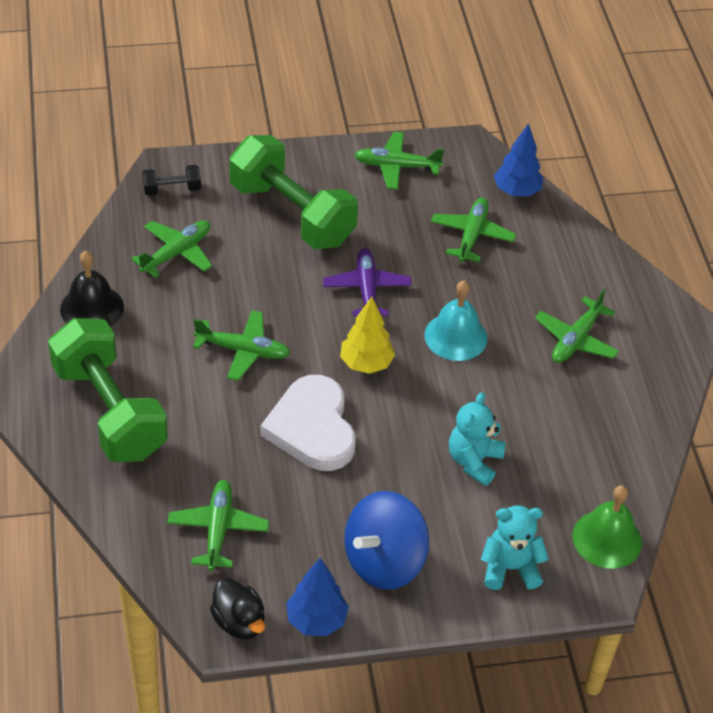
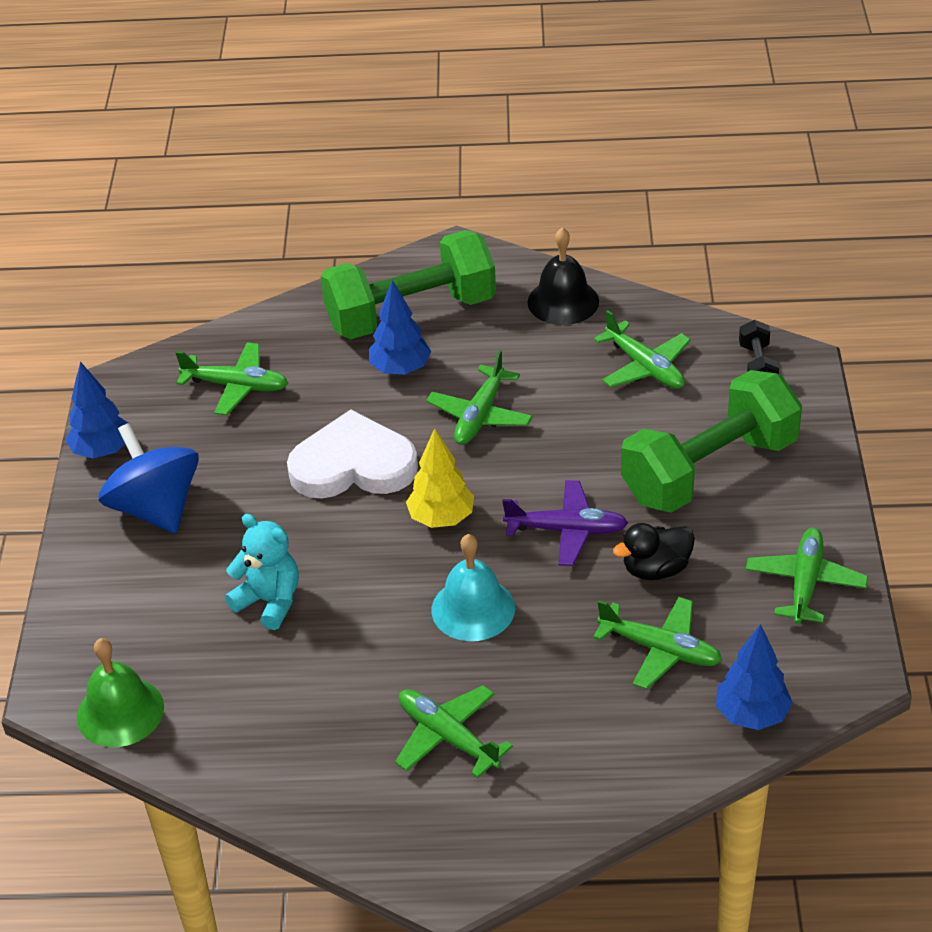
camera: 105 degrees right, 5 degrees down
(187, 410) = (400, 369): none -> blue tree
(239, 622) = (121, 396): black duck -> black duck (656, 569)
(510, 568) = (111, 613): turquoise teddy bear -> none

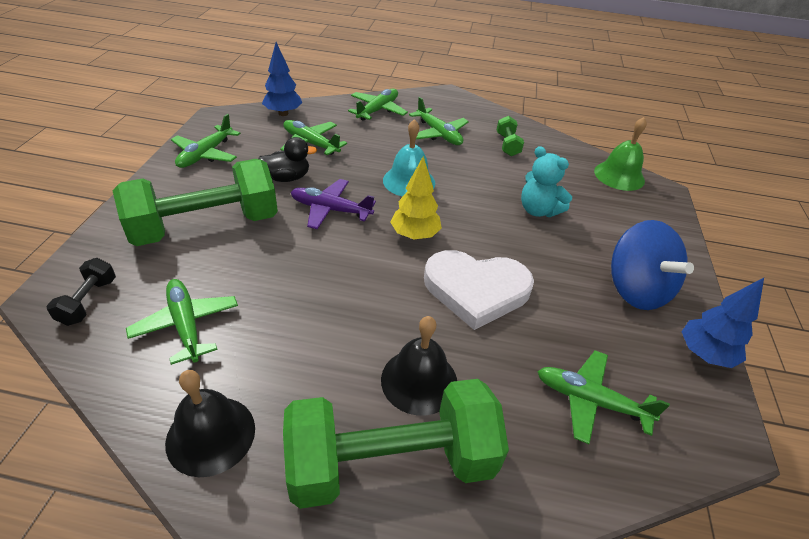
camera: 175 degrees left, 0 degrees up
(316, 741) = (507, 145): none -> green dumbbell
(400, 369) = (419, 381): blue tree -> black bell
(480, 415) = (358, 310): green plane -> green plane (378, 110)

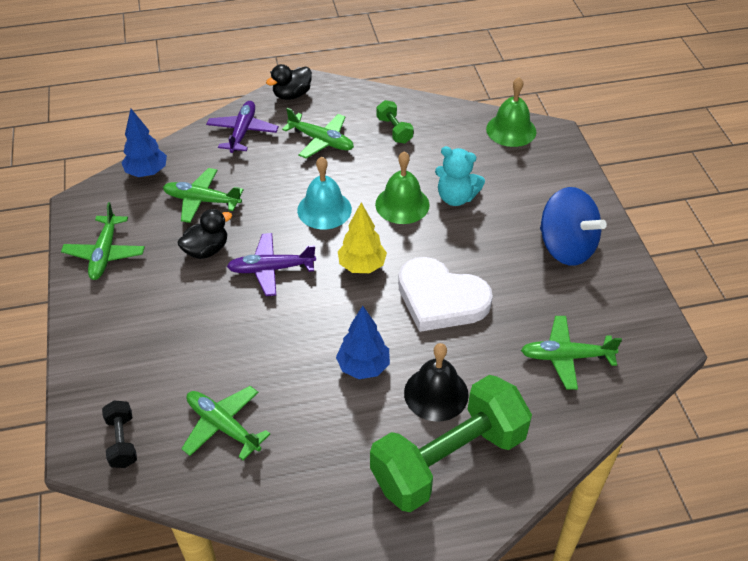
camera: 20 degrees left, 5 degrees up
(206, 226) = (168, 331): green dumbbell -> none
(211, 435) = (307, 497): black bell -> none
(378, 110) = (243, 132): green plane -> purple plane
(434, 99) = (292, 95): none -> black duck
(476, 290) = (441, 299): white heart -> white heart turned 45 degrees clockwise
(483, 199) = (402, 204): none -> green bell
(704, 354) = (634, 285): blue tree -> blue tree (363, 367)

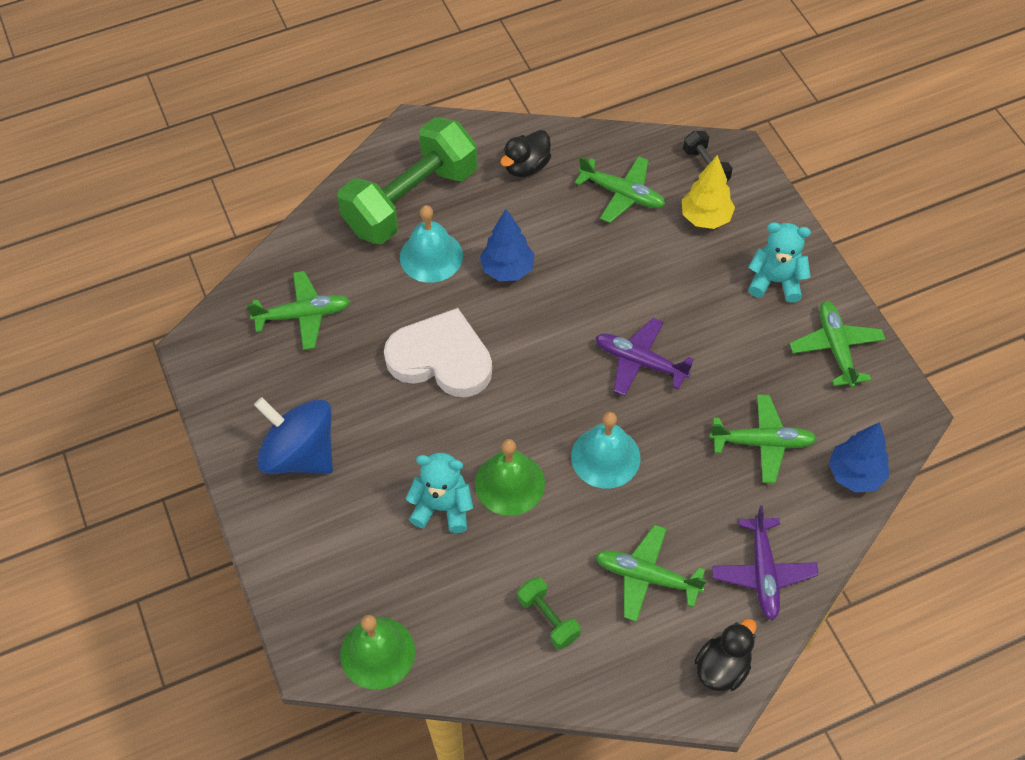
camera: 170 degrees right, 10 degrees up
(121, 314) = (775, 281): none -> turquoise teddy bear
(206, 250) = (723, 373): black duck -> black duck (526, 166)
(271, 269) = (640, 362): purple plane -> purple plane turned 135 degrees counterclockwise
(362, 266) = (538, 384): yellow tree -> yellow tree (705, 218)
(436, 393) = (431, 256): black bell -> turquoise bell

